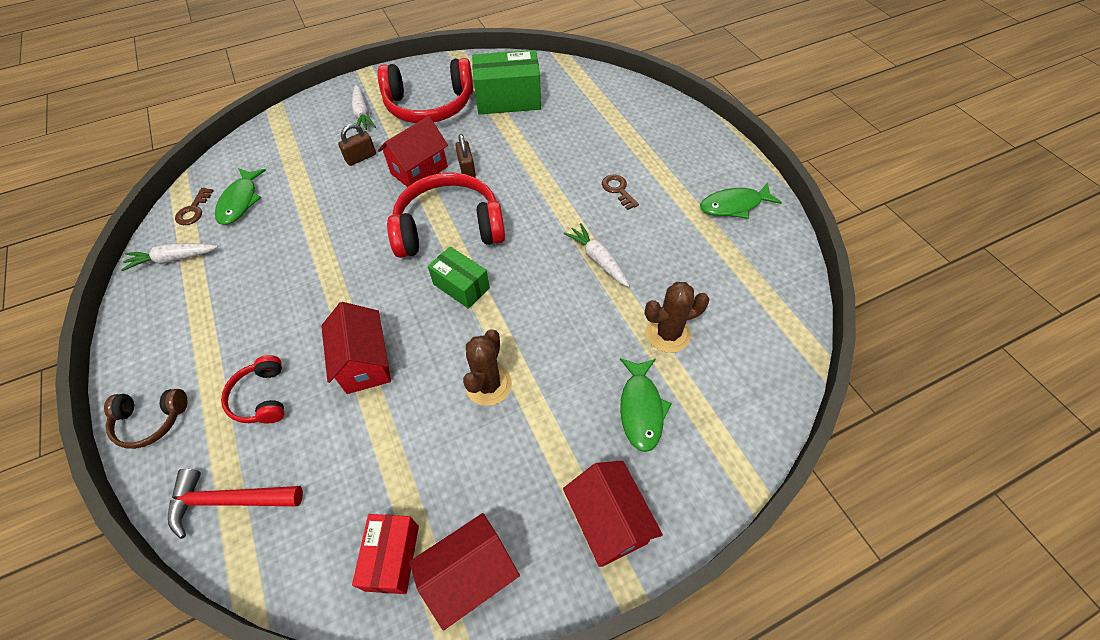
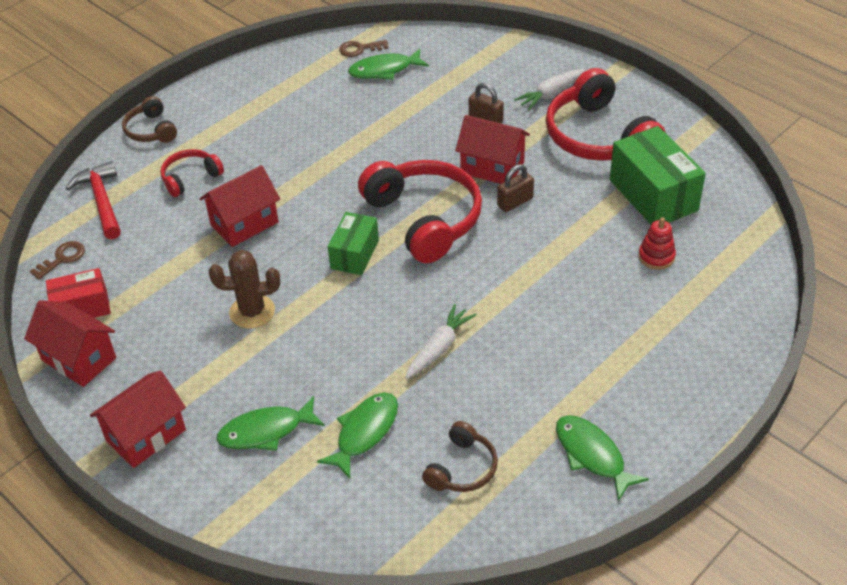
camera: 70 degrees right, 10 degrees down
(173, 259) = (301, 65): white carrot -> none
(568, 117) = (656, 257): none -> red stacking toy
(618, 190) = (556, 337): brown key -> brown key (62, 258)
(668, 334) = (364, 432): brown cactus -> green fish
(724, 281) = (462, 468): none -> brown headphones

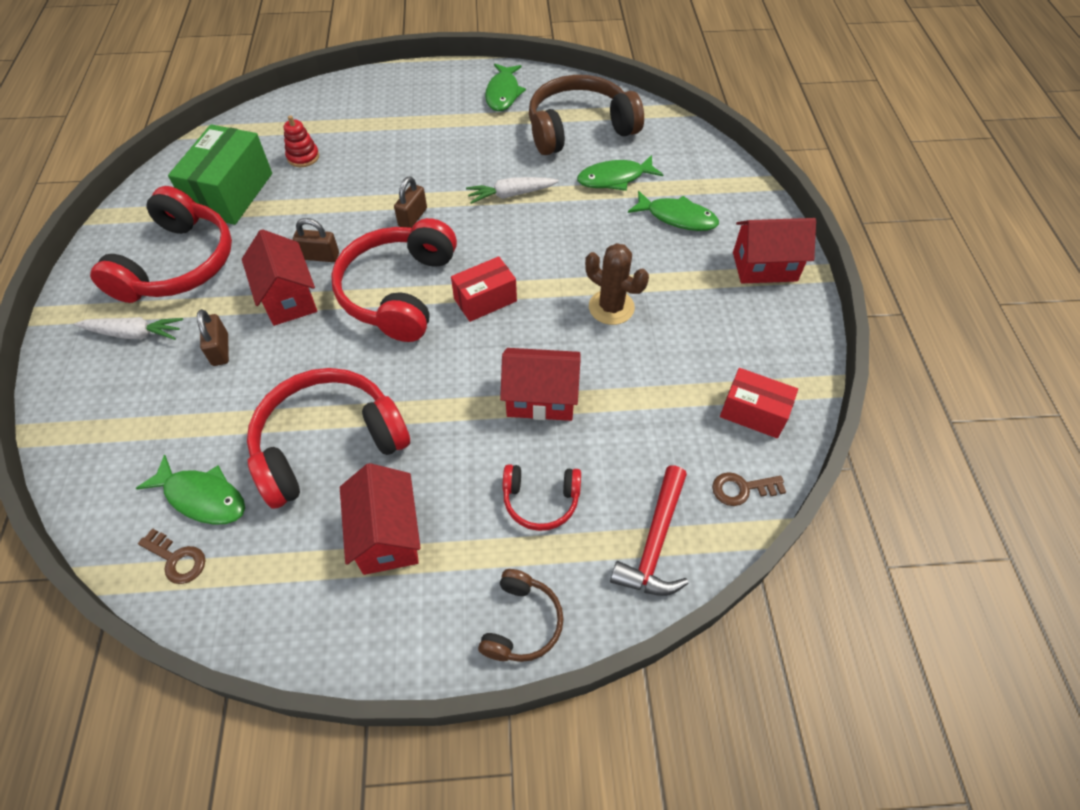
camera: 140 degrees left, 10 degrees up
(79, 359) = (783, 362): red house -> red house (387, 535)
(349, 125) = (328, 444): none -> red headphones
(354, 254) = (485, 300): green box -> red box
(462, 468) = (579, 129): brown headphones -> brown headphones, size x1.96
(492, 273) = (413, 217): none -> brown padlock

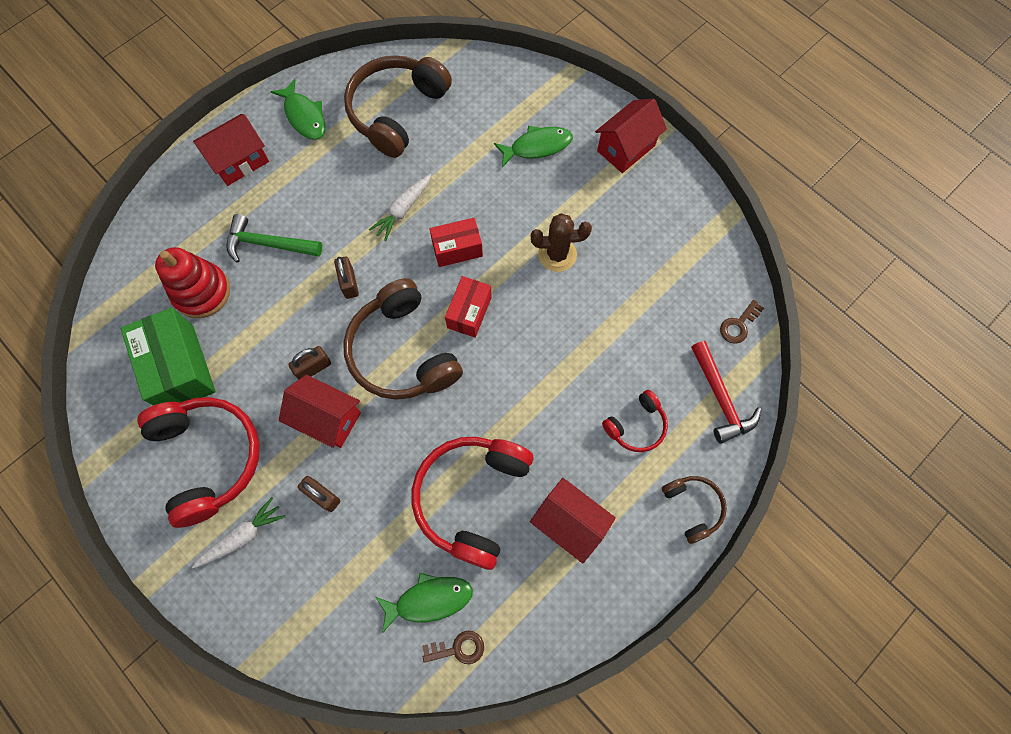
camera: 40 degrees left, 15 degrees up
(303, 157) = (202, 292): red stacking toy -> red stacking toy, size x1.79
(383, 156) = (268, 244): none -> green hammer
(399, 292) = (403, 352): red headphones -> brown headphones
(541, 398) = (574, 357): red house -> red house (239, 161)
(614, 178) = (464, 142): green fish -> none
(753, 413) = (705, 267): red box -> red box (457, 249)

